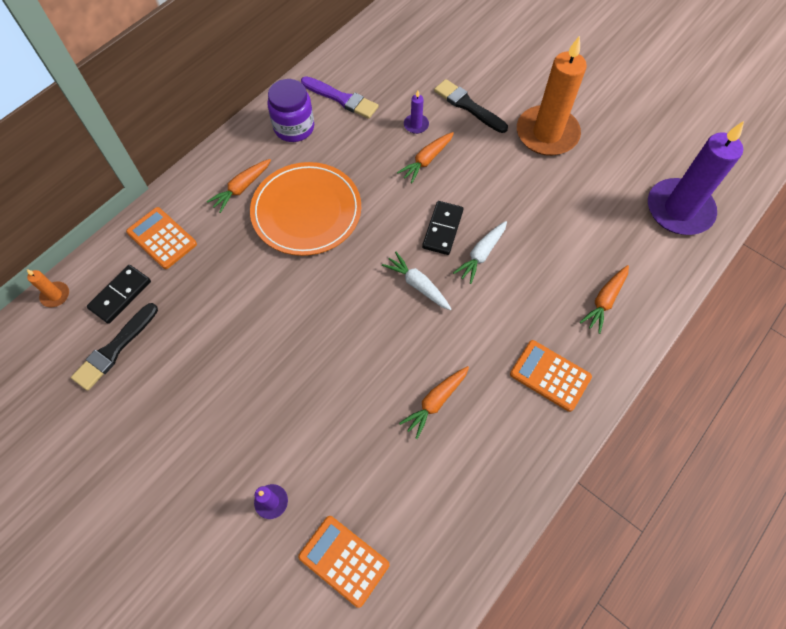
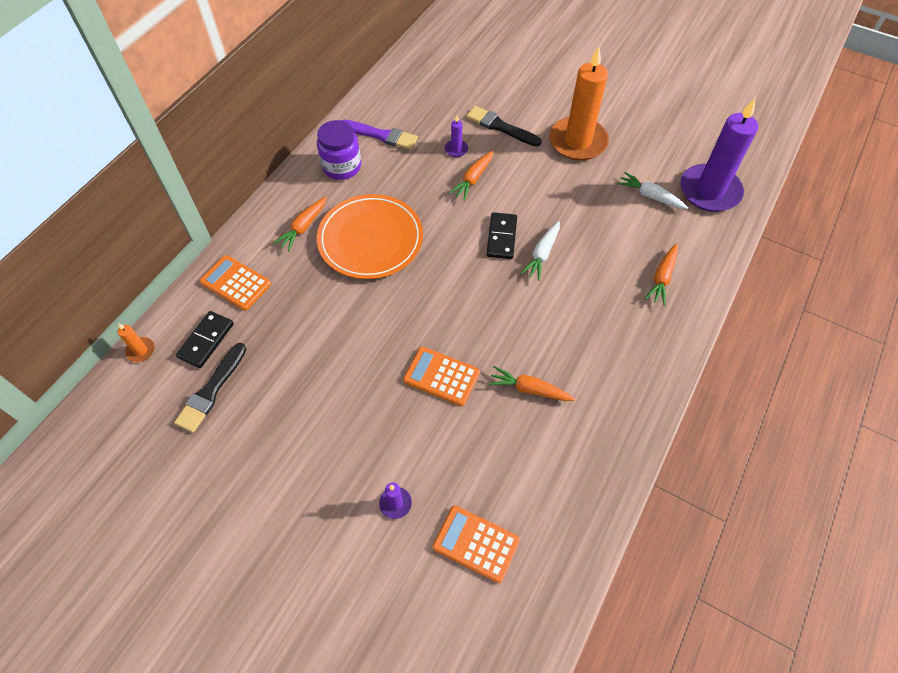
camera: 10 degrees left, 5 degrees down
(417, 285) = (489, 289): white carrot -> white carrot (650, 196)
(435, 402) = (529, 389): orange carrot -> orange carrot turned 75 degrees clockwise
(550, 375) = (628, 350): orange calculator -> orange calculator (441, 376)

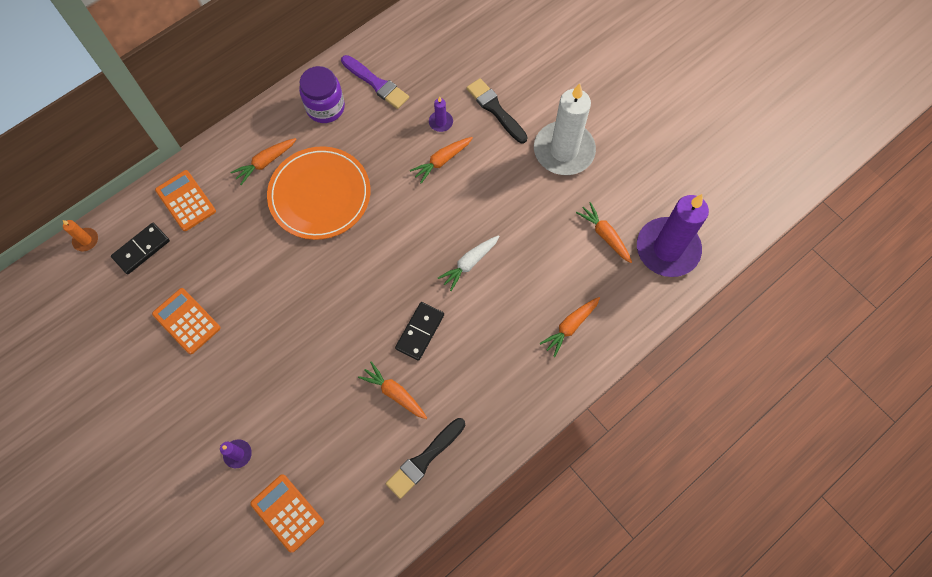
camera: 20 degrees right, 10 degrees up
(211, 390) = (129, 298): black brush -> black brush (424, 459)
(441, 376) = (324, 353): orange calculator -> orange calculator (187, 321)
(501, 237) = (440, 233): black domino -> black domino (420, 332)
(577, 142) = (564, 151): orange candle -> white candle
(650, 196) = (605, 235): white carrot -> orange carrot

